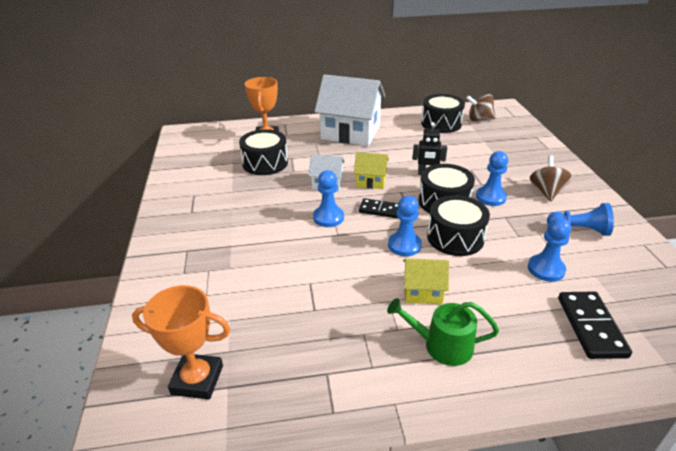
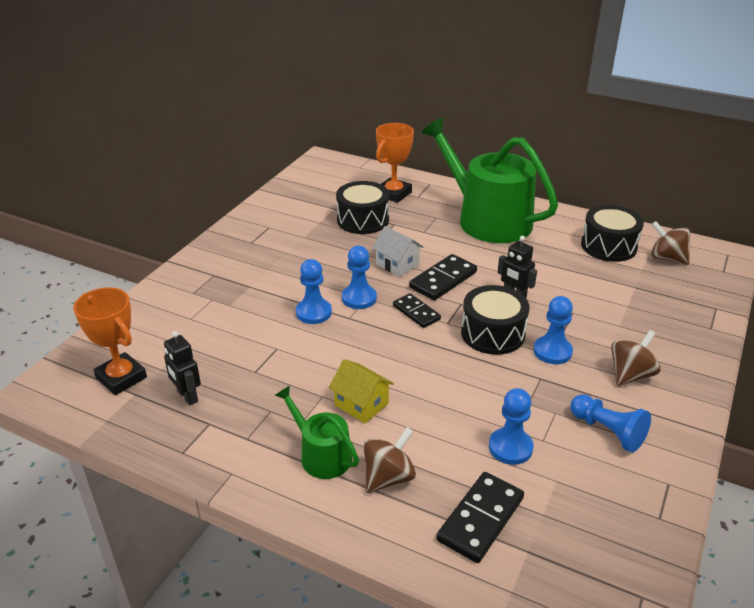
camera: 35 degrees right, 0 degrees up
(280, 361) = (187, 396): none -> black robot
(350, 133) = (487, 219): white house -> green watering can
(371, 181) = (443, 280): yellow house -> black domino
(404, 245) = (397, 356): blue pawn -> blue pawn (313, 312)
(455, 237) = (457, 373): black drum -> none
(505, 334) = (388, 477): none -> brown spinning top

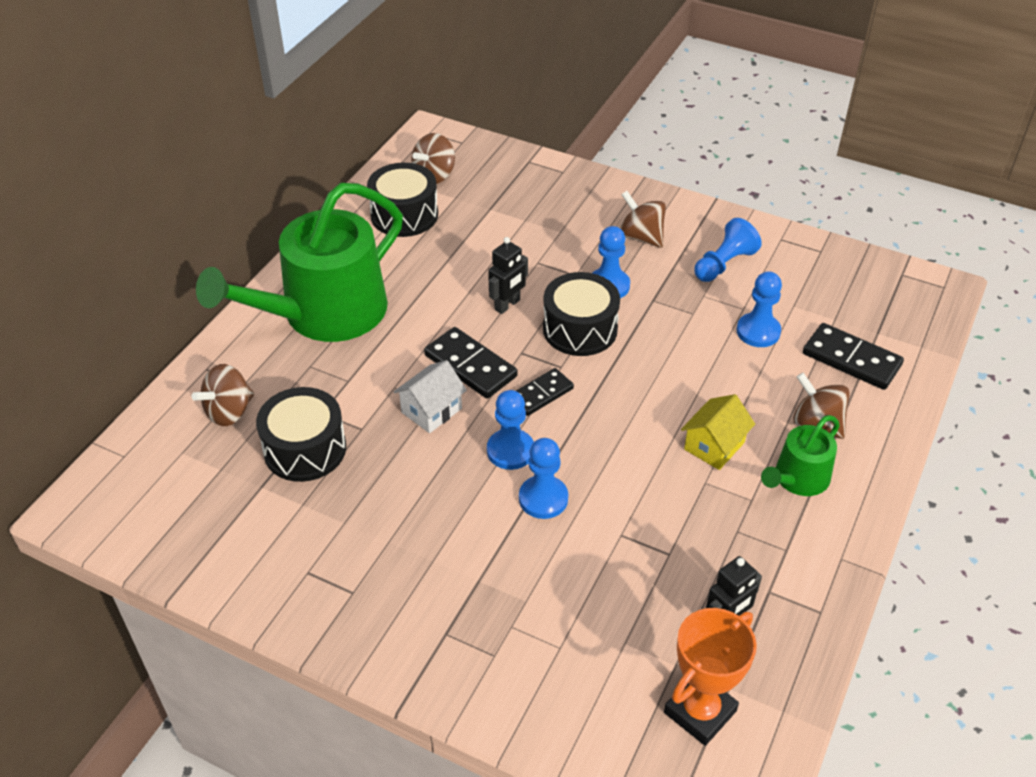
camera: 90 degrees left, 10 degrees up
(393, 194) = (229, 412): orange trophy -> brown spinning top

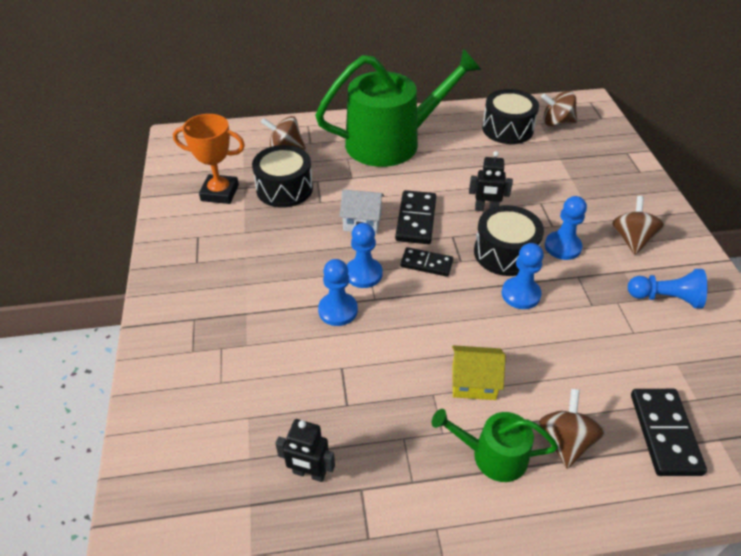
camera: 55 degrees right, 0 degrees up
(324, 313) = (392, 142): green watering can -> green watering can turned 150 degrees clockwise
(700, 712) = (216, 495): orange trophy -> orange trophy (220, 193)
(758, 331) = (620, 353): blue pawn -> blue pawn (520, 294)

